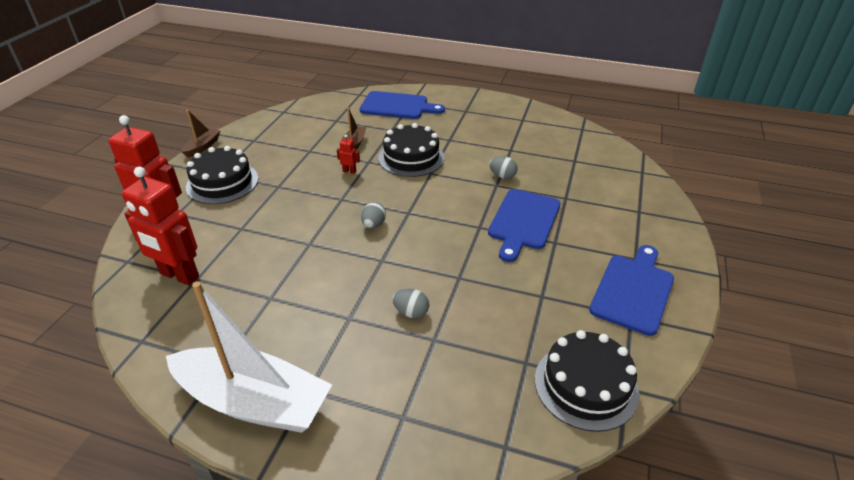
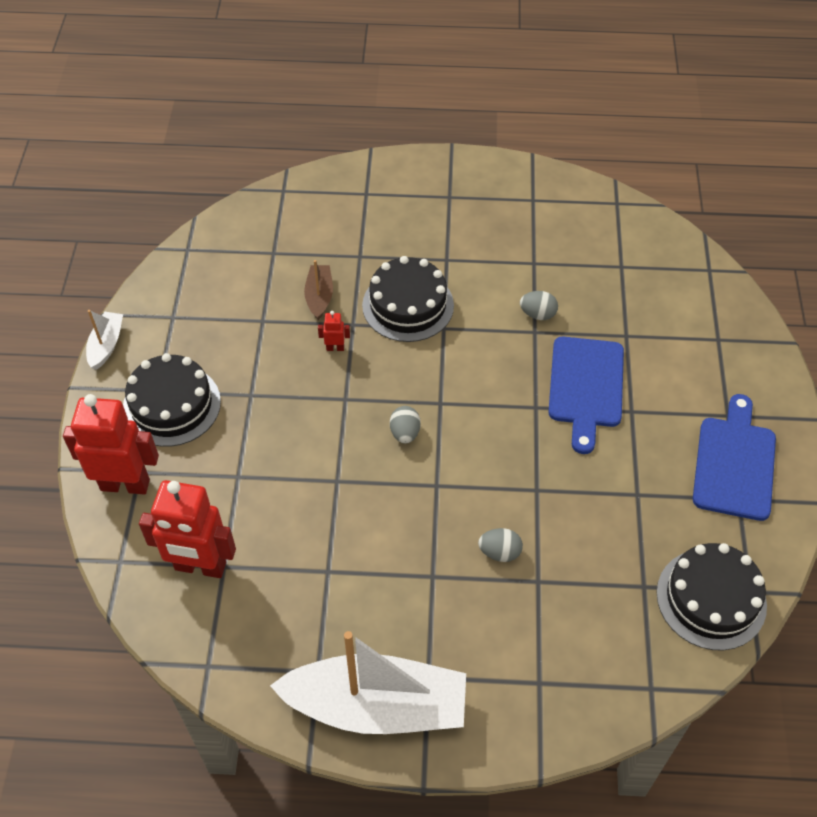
camera: 15 degrees left, 15 degrees up
(202, 147) = (106, 345): brown boat -> white boat
(397, 106) = (349, 206): blue cutting board -> none

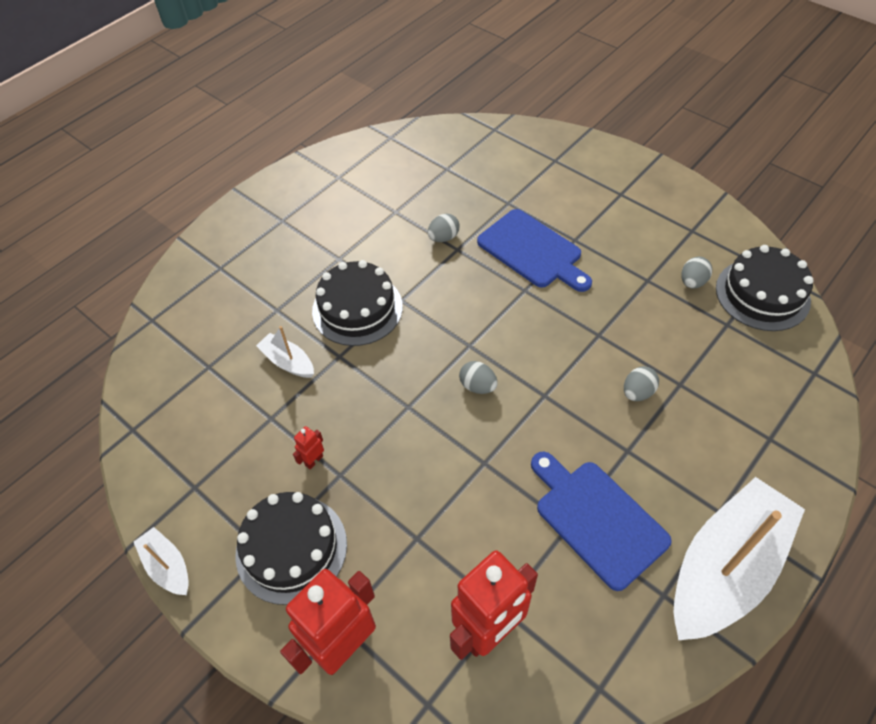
camera: 50 degrees left, 0 degrees up
(319, 296) = (288, 362): brown boat -> white boat
(335, 348) = (351, 382): red robot -> red robot (314, 460)
(670, 532) = (692, 282): none -> grey egg
(735, 463) = (662, 214): blue cutting board -> blue cutting board (597, 519)

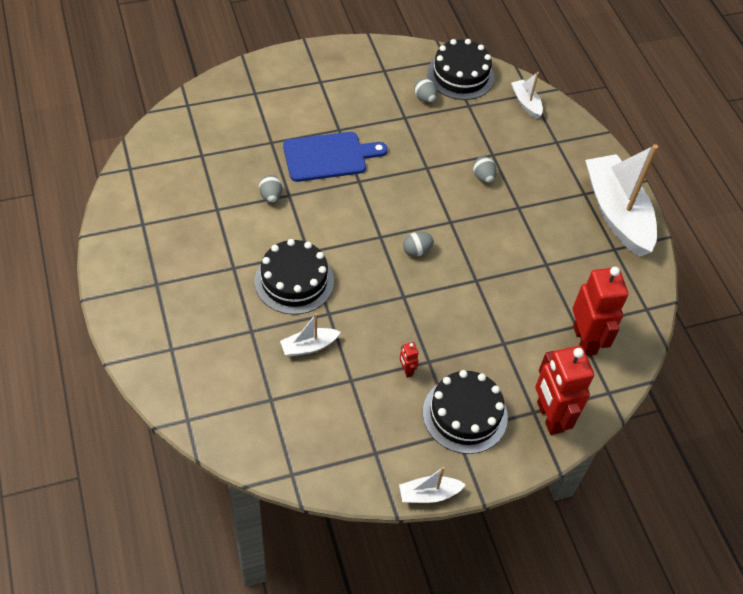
camera: 65 degrees left, 0 degrees up
(597, 519) = (551, 249): blue cutting board -> none
(794, 376) = (526, 103): none -> white boat

